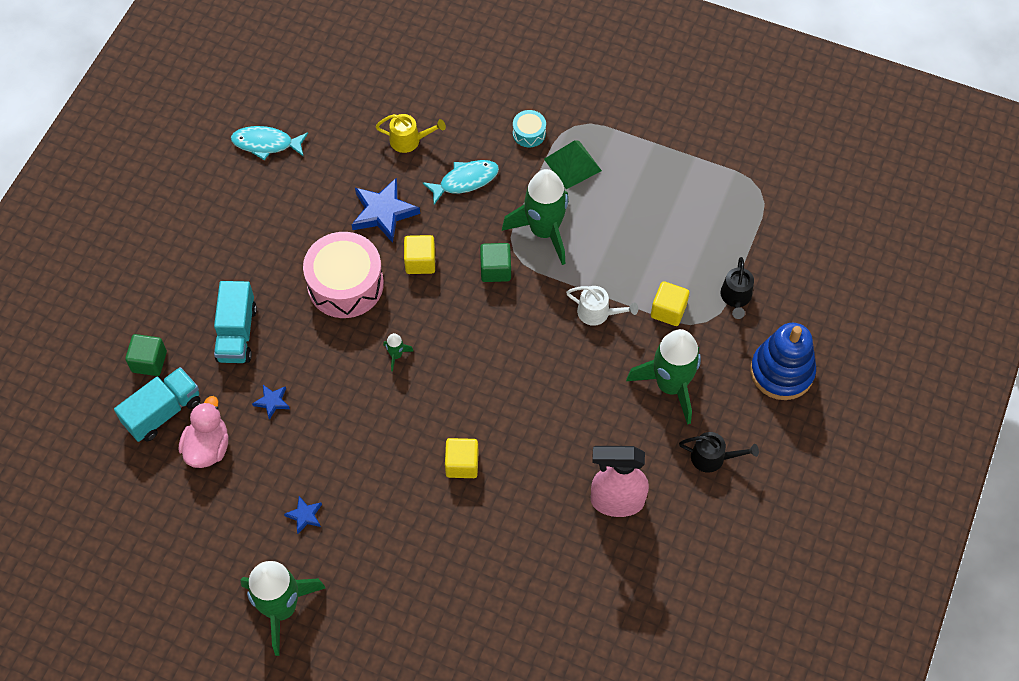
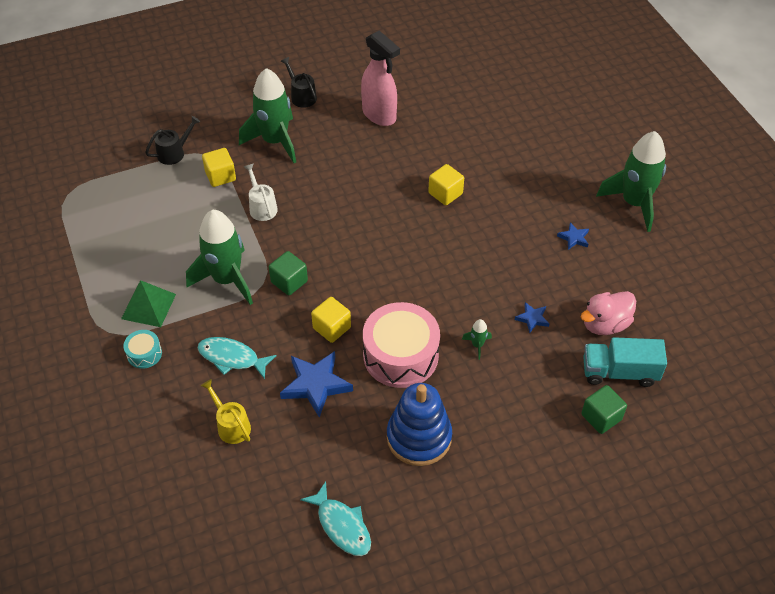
camera: 135 degrees left, 10 degrees down
(237, 333) = (515, 385): turquoise truck -> none
(396, 355) = (417, 282): green rocket -> green rocket (477, 345)
(782, 372) = (207, 103): blue stacking toy -> blue stacking toy (419, 437)

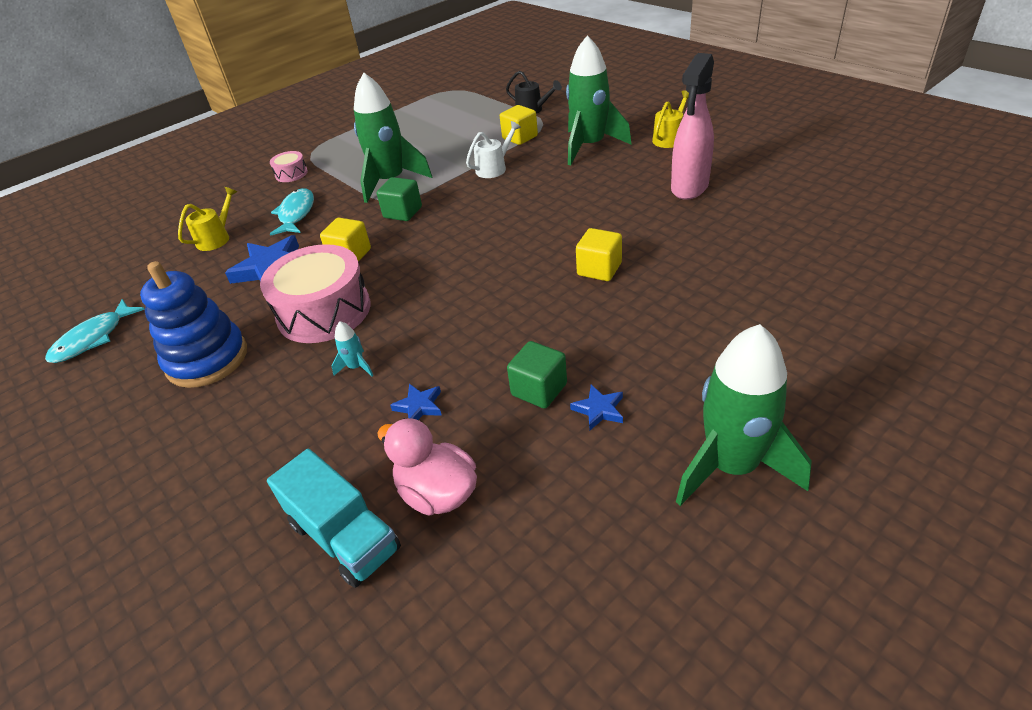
camera: 75 degrees right, 10 degrees down
(144, 354) = (291, 174): turquoise drum -> pink drum
(148, 306) = (344, 158): green pyramid -> none
(301, 96) = (669, 138): black watering can -> yellow watering can
(477, 345) = (356, 367): green rocket -> turquoise rocket
(601, 417) = (252, 534): green cube -> green cube (539, 389)
(619, 372) = (344, 537): turquoise truck -> turquoise truck turned 150 degrees clockwise

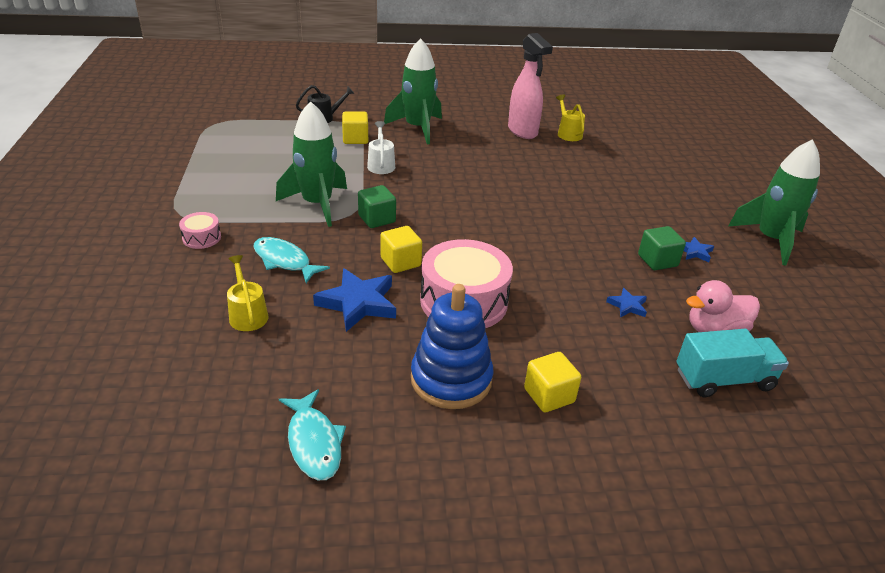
camera: 60 degrees left, 5 degrees down
(356, 367) = (555, 313): turquoise rocket -> none
(599, 269) = (565, 192): yellow cube -> yellow cube (549, 395)
(669, 138) = (456, 108): yellow watering can -> yellow watering can (568, 133)

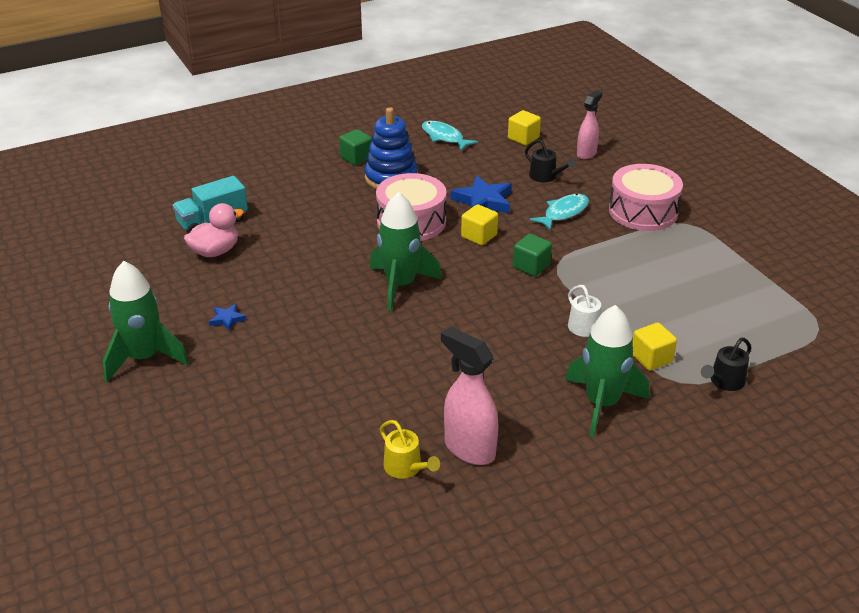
camera: 160 degrees right, 0 degrees up
(150, 335) = (586, 153): none -> pink spray bottle
(201, 238) = (643, 211): pink drum -> pink drum, size x2.17
(247, 314) = (546, 177): yellow watering can -> black watering can
(284, 261) = (563, 213): turquoise fish -> turquoise fish turned 60 degrees counterclockwise
(317, 204) = (595, 265): green rocket -> green rocket (400, 285)
(549, 395) = (327, 185): yellow cube -> yellow cube (523, 138)
(627, 306) = (285, 252): blue star -> none
(657, 260) = (263, 299): green cube -> green cube (356, 158)

